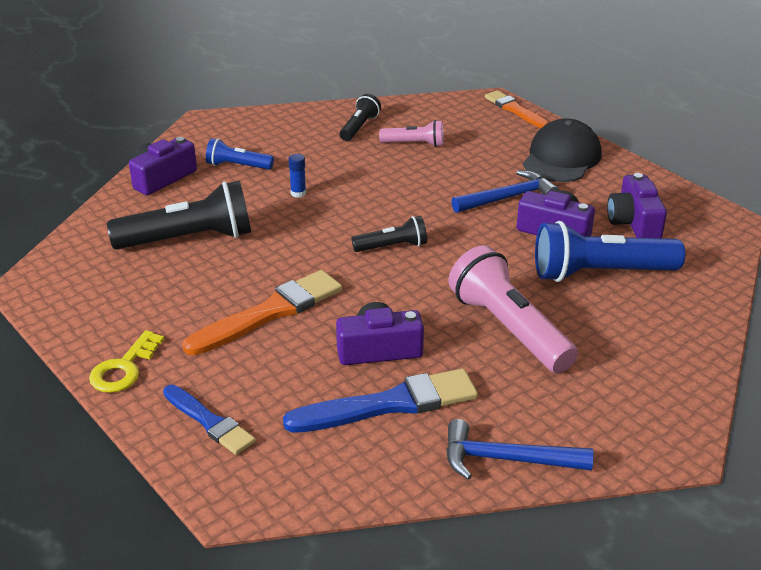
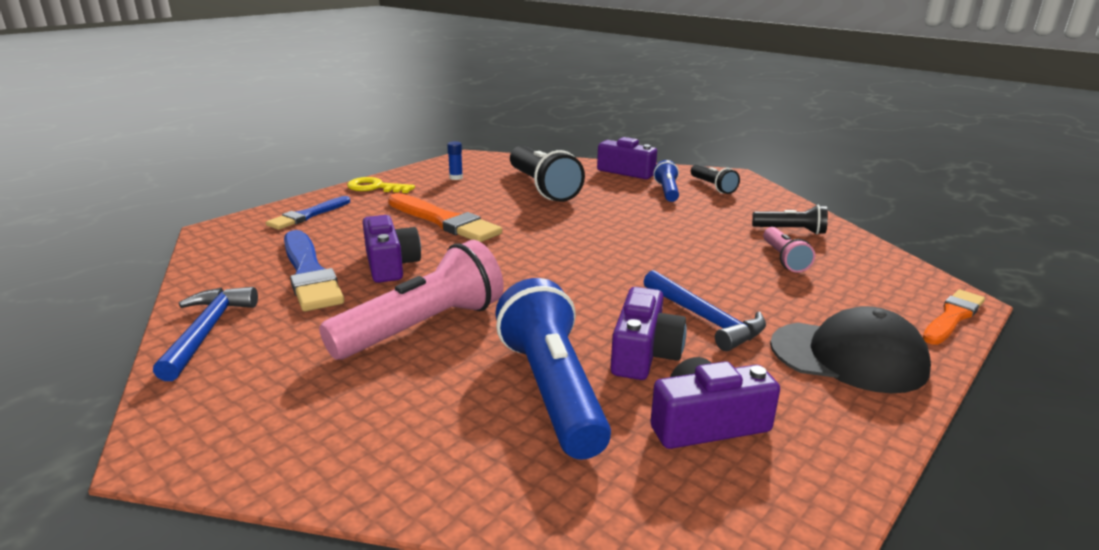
camera: 80 degrees right, 10 degrees down
(298, 193) = (637, 216): blue glue stick -> blue glue stick (456, 178)
(392, 247) = (563, 260): black flashlight -> black flashlight (712, 186)

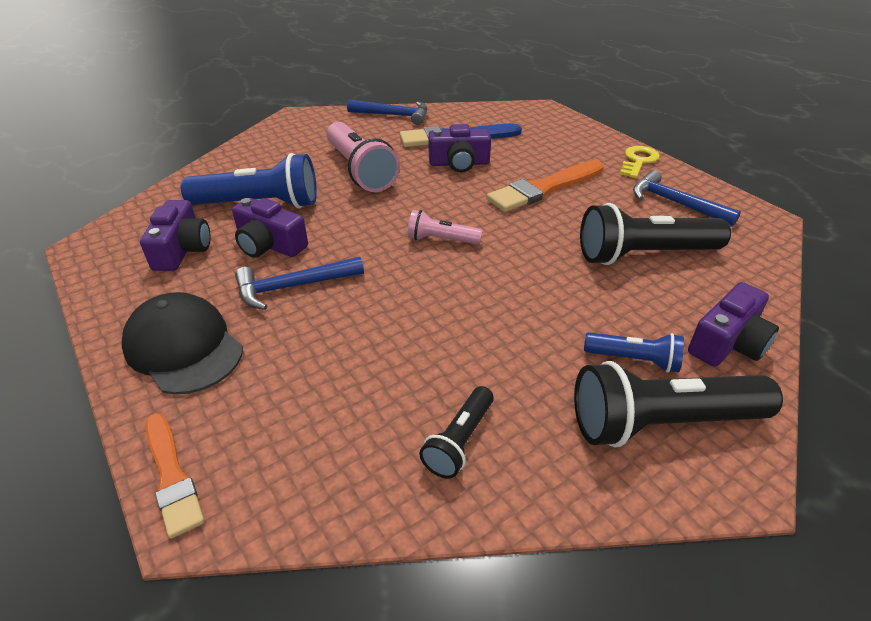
camera: 105 degrees right, 15 degrees up
(308, 215) = (566, 135): blue brush -> none
(456, 178) = (675, 203): blue glue stick -> blue hammer
(712, 186) = (661, 422): black flashlight -> black flashlight, size x1.88
(783, 259) = (378, 391): pink flashlight -> pink flashlight (441, 240)
(848, 357) = (184, 347): black cap -> black cap turned 105 degrees clockwise

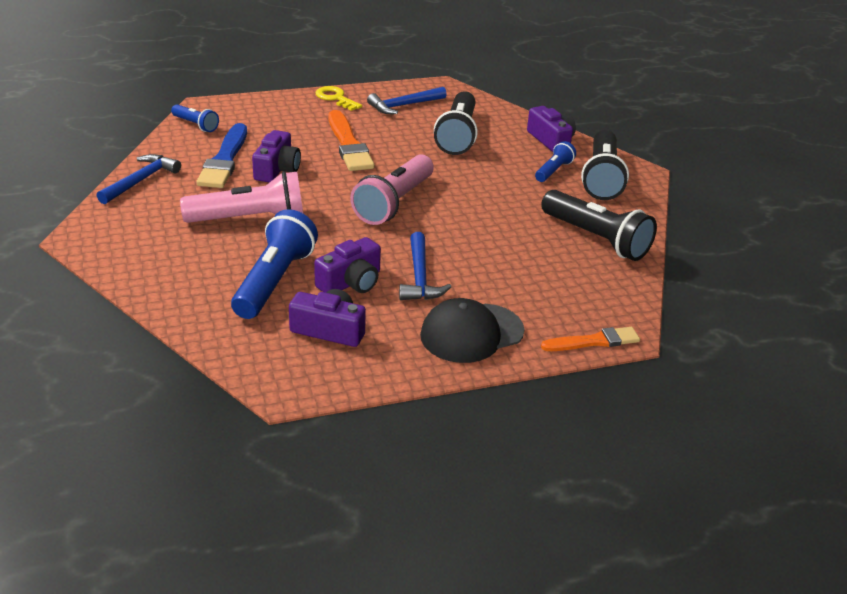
camera: 75 degrees left, 5 degrees down
(441, 240) = (394, 203): pink flashlight -> pink flashlight, size x1.88
(459, 441) = (596, 239): black flashlight -> black flashlight, size x1.88
(505, 113) = (195, 125): none -> blue flashlight

